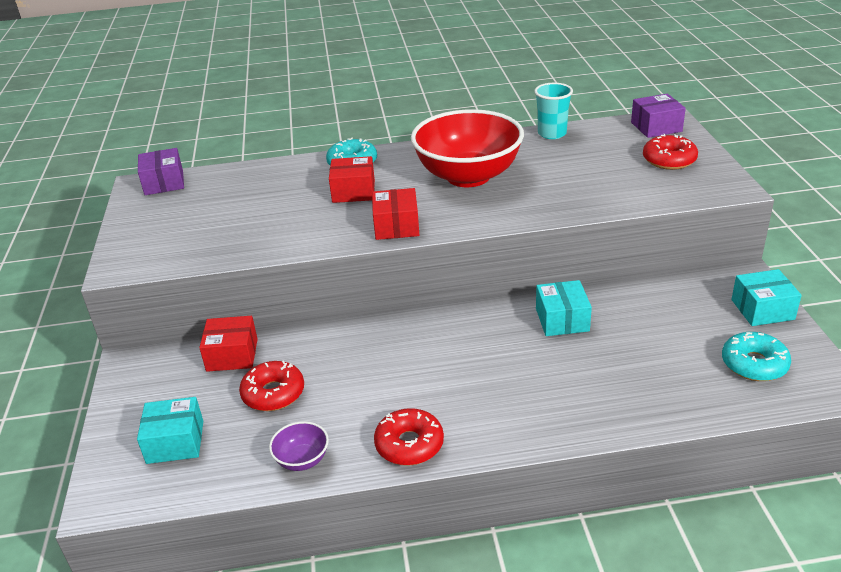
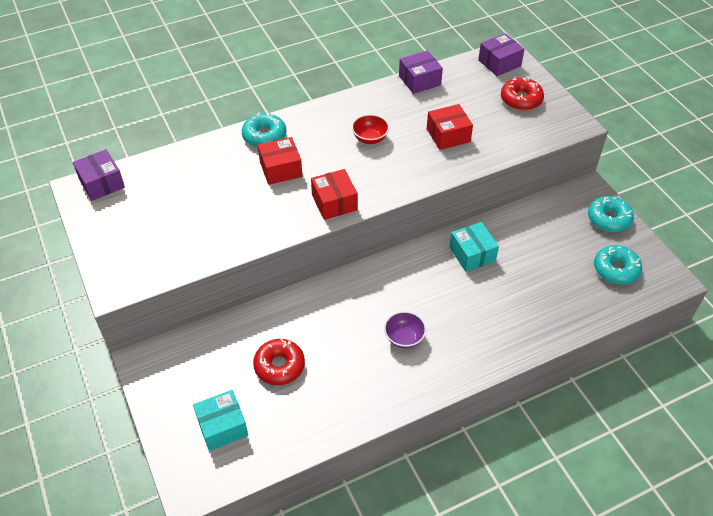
camera: 20 degrees left, 15 degrees up
(232, 355) = (227, 336): red box -> red box (448, 135)
(302, 460) = (329, 419): purple bowl -> purple bowl (404, 338)
(409, 444) = (403, 388): red donut -> none
(468, 176) = (370, 138): red bowl -> red bowl, size x0.41
(552, 133) = (419, 80): turquoise cup -> purple box
(762, 309) = (609, 219): turquoise box -> turquoise donut

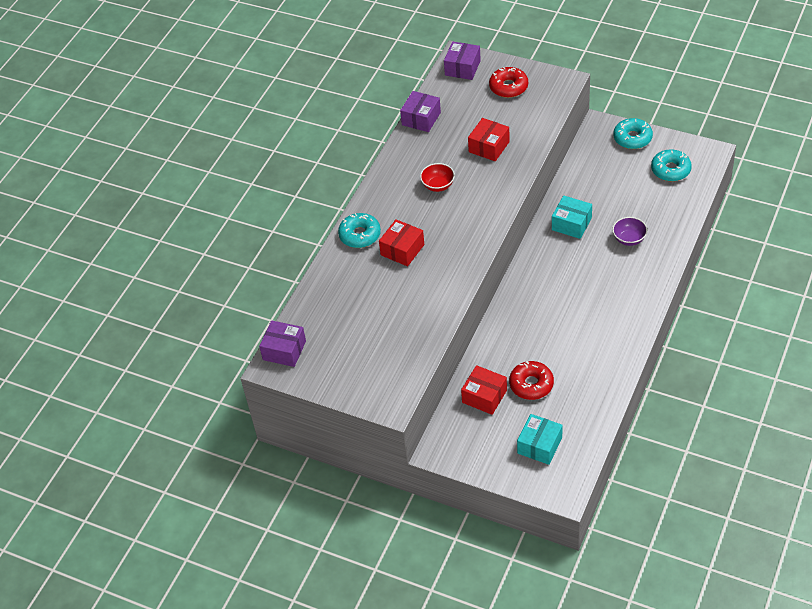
camera: 35 degrees left, 0 degrees up
(334, 202) = (468, 246): red box -> red box (484, 396)
(404, 338) = (589, 309): purple bowl -> purple bowl (629, 239)

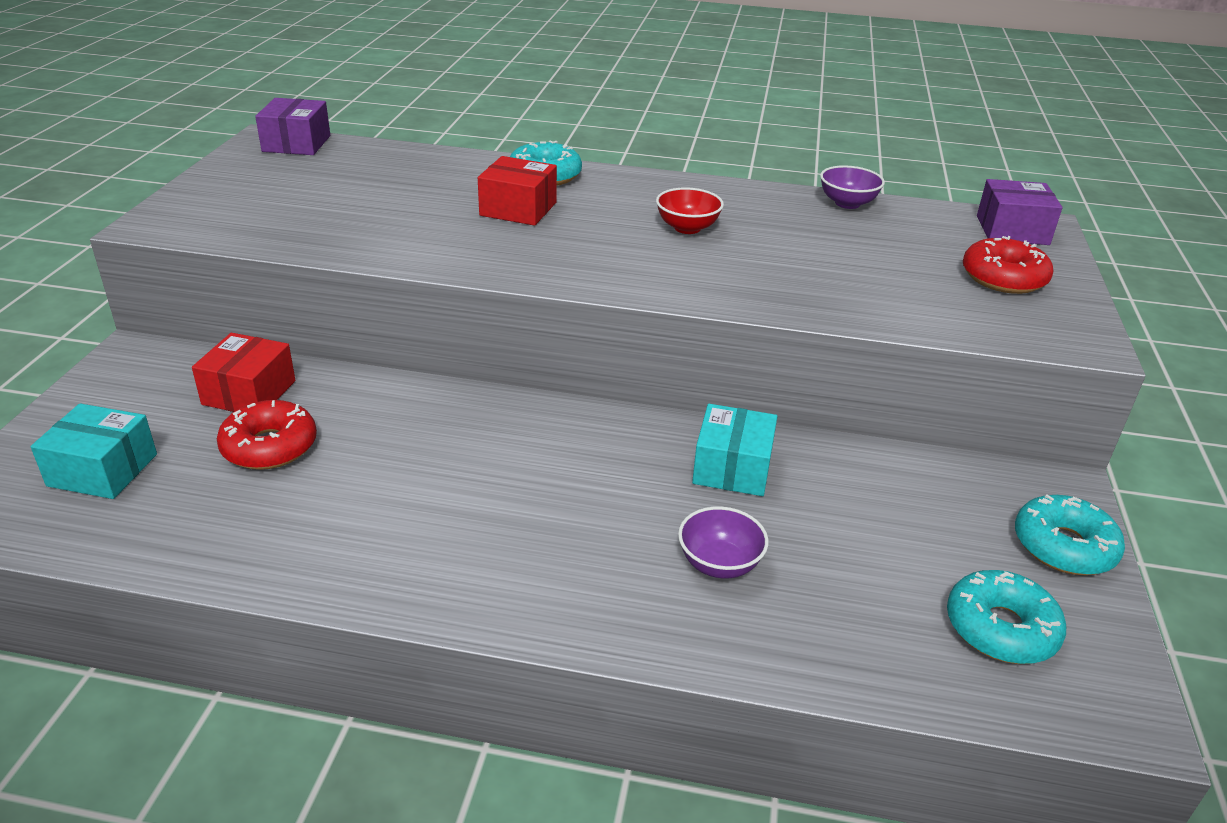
camera: 70 degrees right, 15 degrees down
(421, 118) = (847, 203): purple box -> purple bowl
(489, 147) = (817, 268): red box -> none

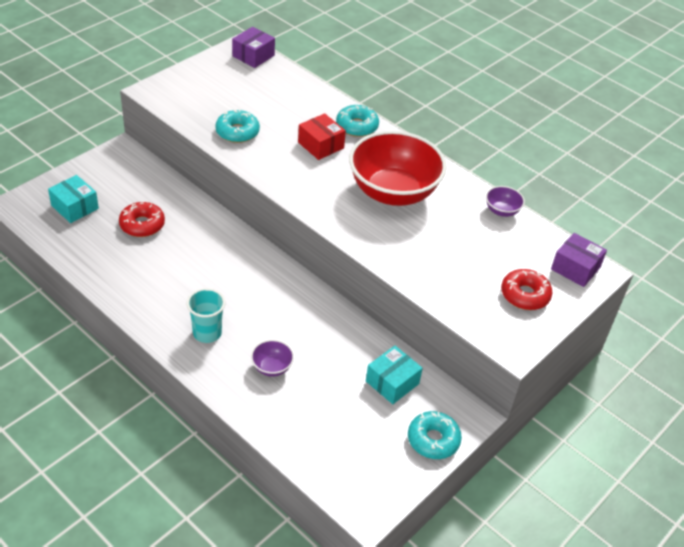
camera: 30 degrees right, 10 degrees up
(249, 392) = (153, 192): red box -> none
(554, 563) = (207, 333): none -> turquoise cup
(687, 228) = (393, 192): red bowl -> red bowl, size x2.47
(732, 468) = (323, 328): turquoise box -> turquoise box (392, 382)
(1000, 628) = (358, 455): turquoise donut -> turquoise donut (237, 132)

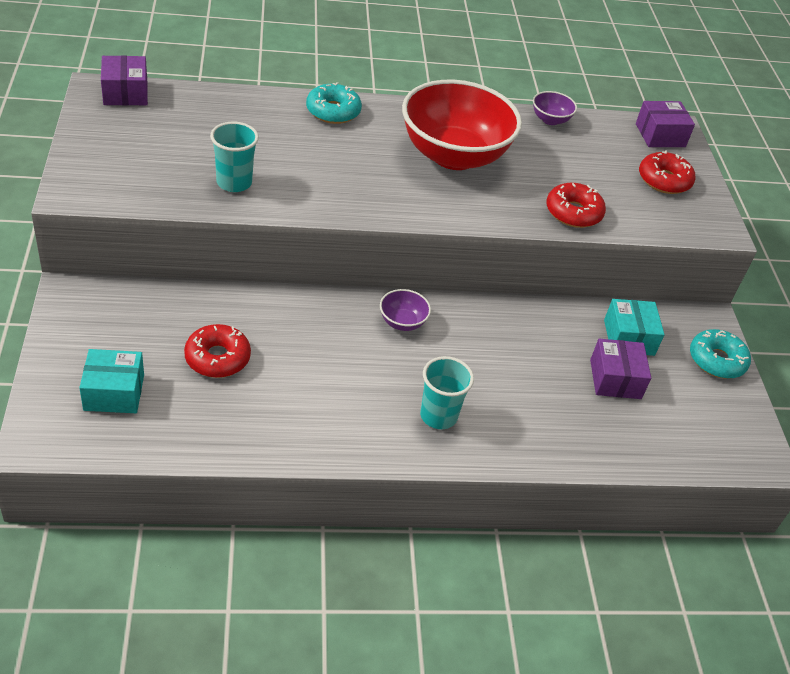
camera: 50 degrees left, 0 degrees up
(237, 132) = (234, 183): turquoise donut -> turquoise cup
(272, 367) = (533, 401): purple bowl -> purple bowl (402, 322)
(320, 145) = (330, 149): red box -> none
(343, 396) = (615, 379): none -> purple box
(418, 270) = (573, 212): none -> red donut

